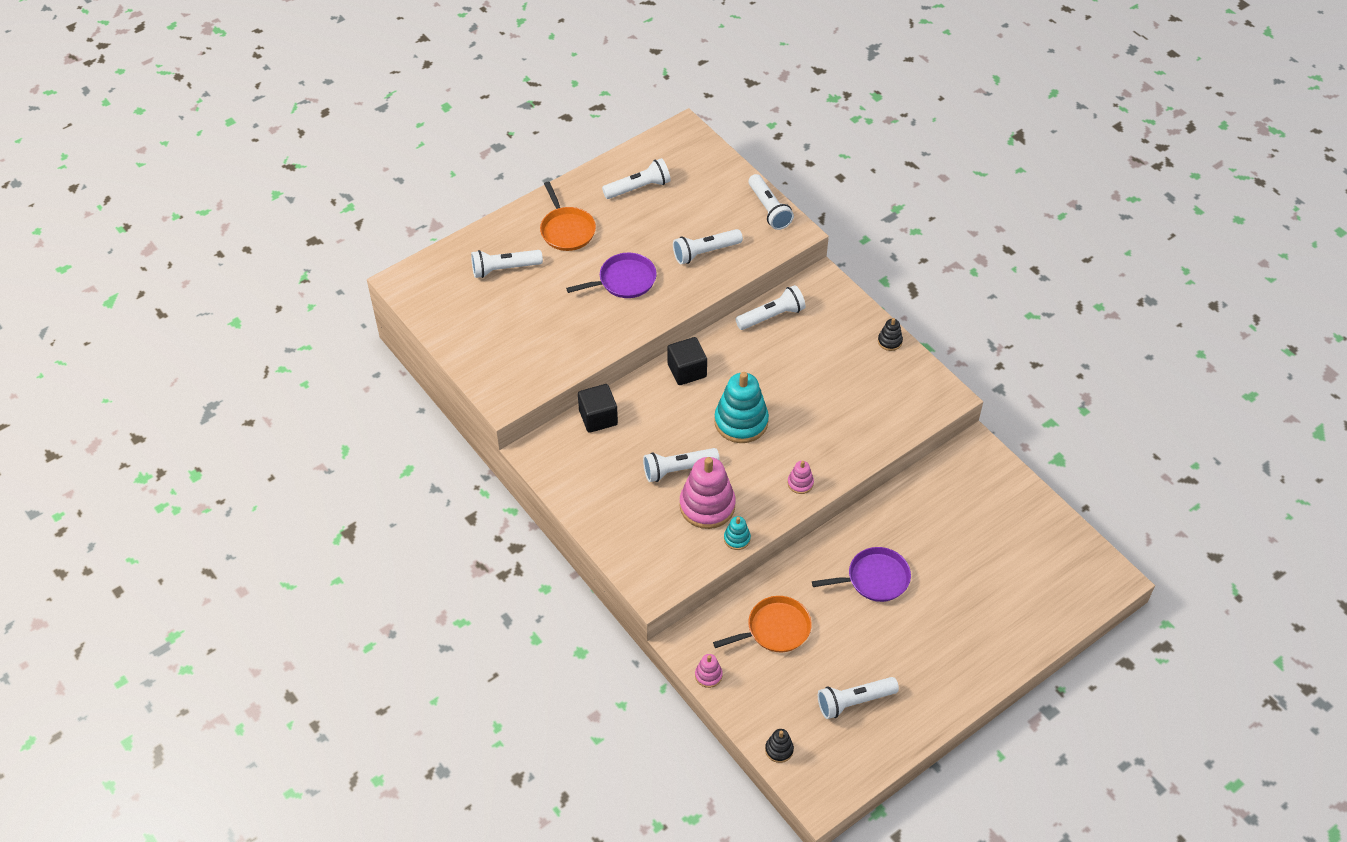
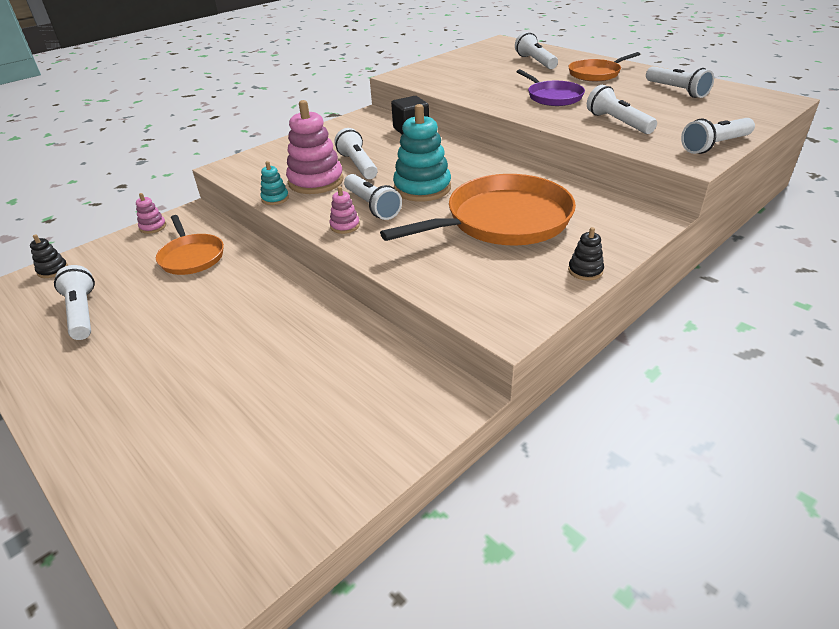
camera: 85 degrees right, 15 degrees down
(687, 371) = (478, 158): black cube -> none
(771, 316) = (576, 192): white flashlight -> white flashlight (372, 206)
(811, 374) = (503, 220): none -> orange pan
(874, 578) = (240, 317): purple pan -> none

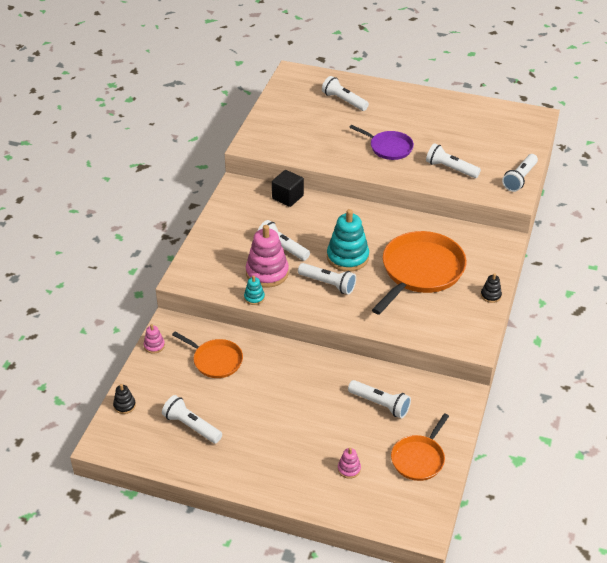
camera: 30 degrees left, 5 degrees up
(345, 226) = (326, 306): pink stacking toy -> pink stacking toy (349, 469)
(596, 74) = (400, 109): orange pan -> orange pan (419, 459)
(676, 91) = (468, 120): white flashlight -> white flashlight (380, 404)

